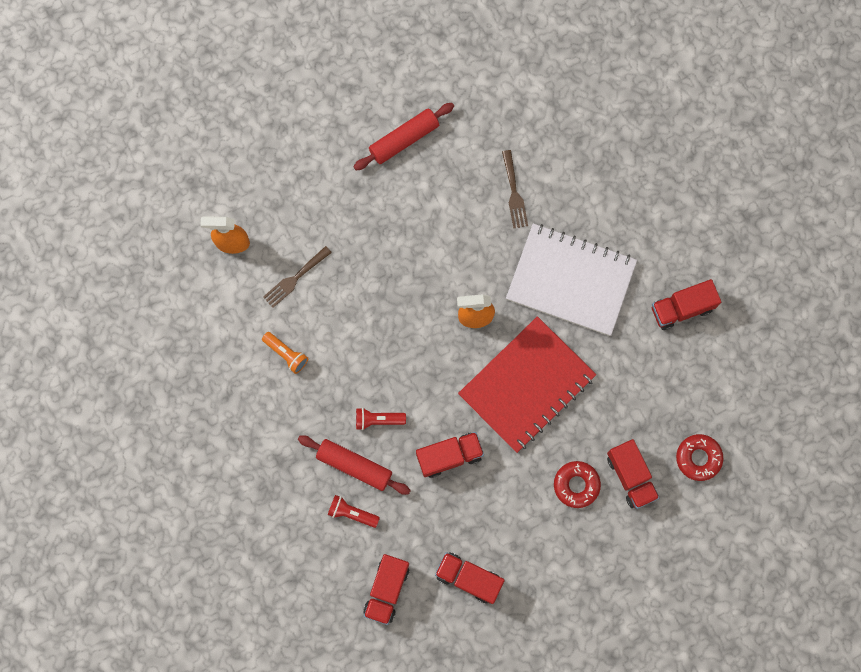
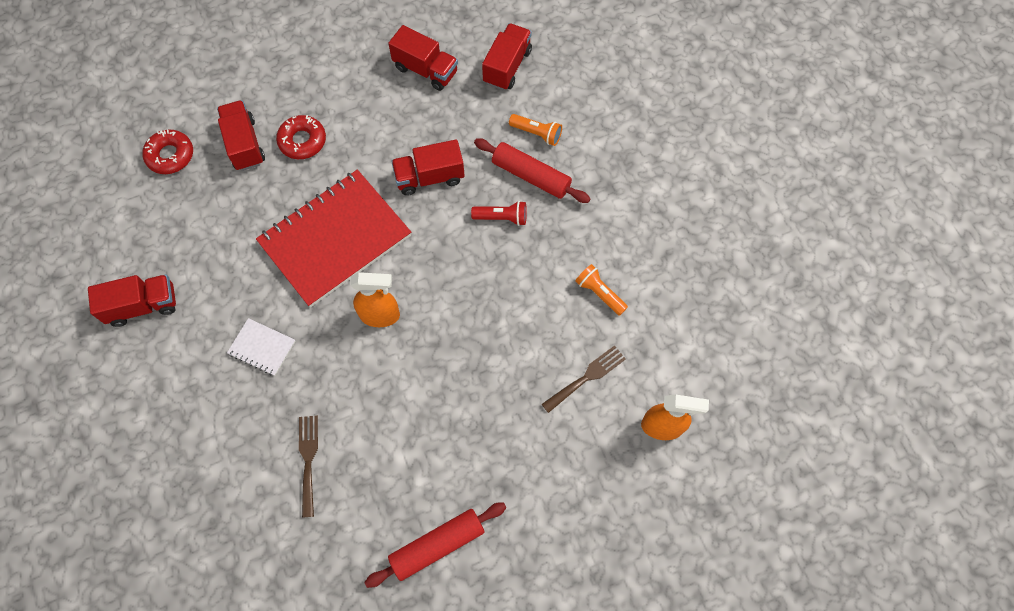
camera: 175 degrees left, 10 degrees down
(352, 513) = (536, 133): red flashlight -> orange flashlight
(571, 280) = (262, 348): white notebook -> white notebook, size x0.42

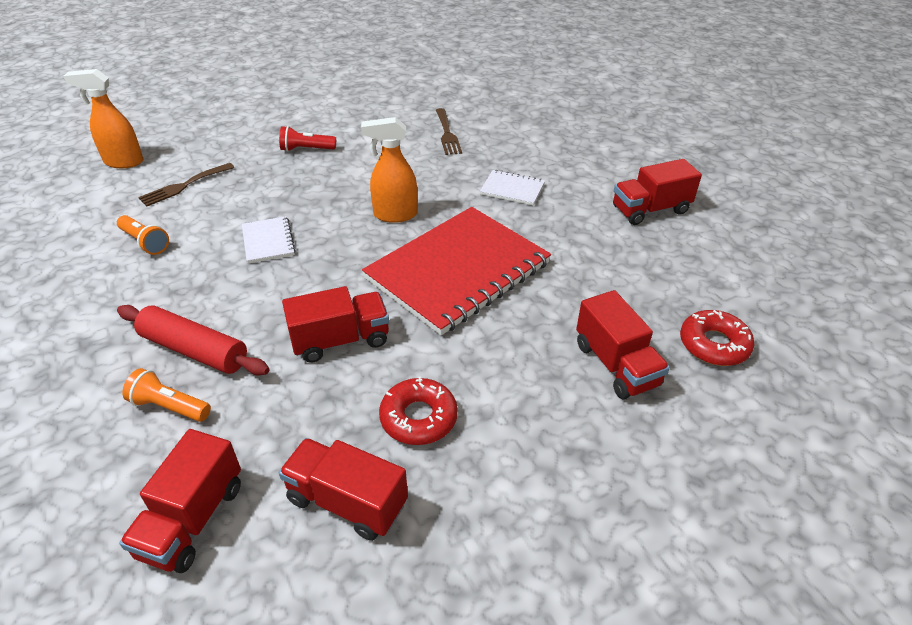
camera: 175 degrees right, 25 degrees down
(302, 141) = (533, 374): red donut -> red donut (418, 418)
(437, 545) = (336, 104): red rolling pin -> none
(493, 287) = (268, 241): none -> white notebook
(502, 218) = (246, 302): red flashlight -> red flashlight (306, 149)

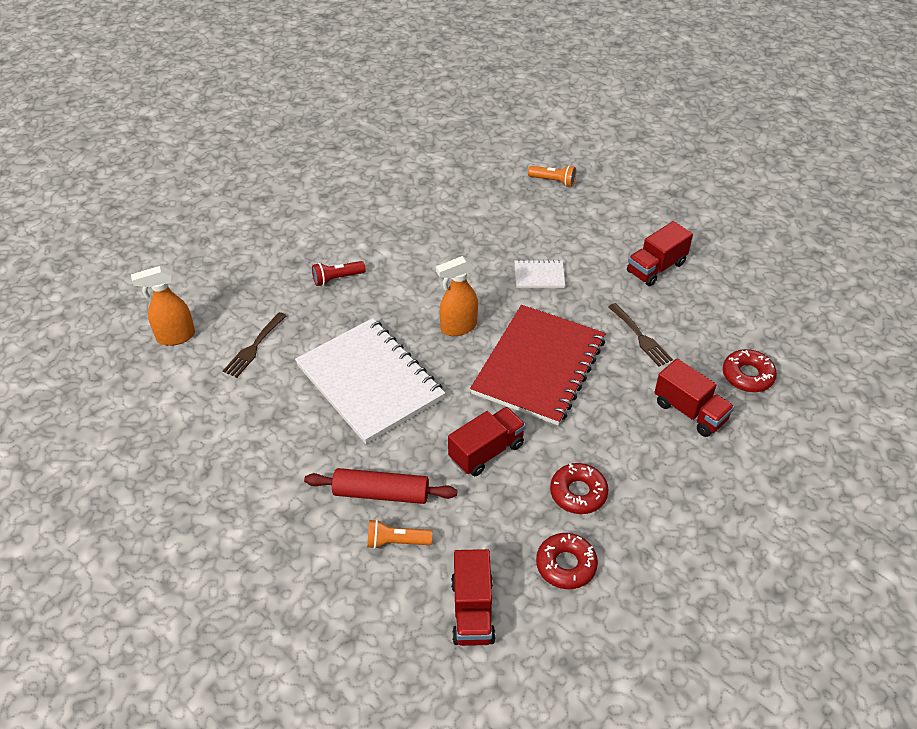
camera: 20 degrees left, 5 degrees up
(145, 242) = (265, 413): orange flashlight -> orange flashlight (553, 181)
(268, 241) = (370, 382): white notebook -> white notebook, size x2.37
(347, 501) = (566, 565): red truck -> red donut
(447, 134) = (452, 229): brown fork -> brown fork (641, 337)

